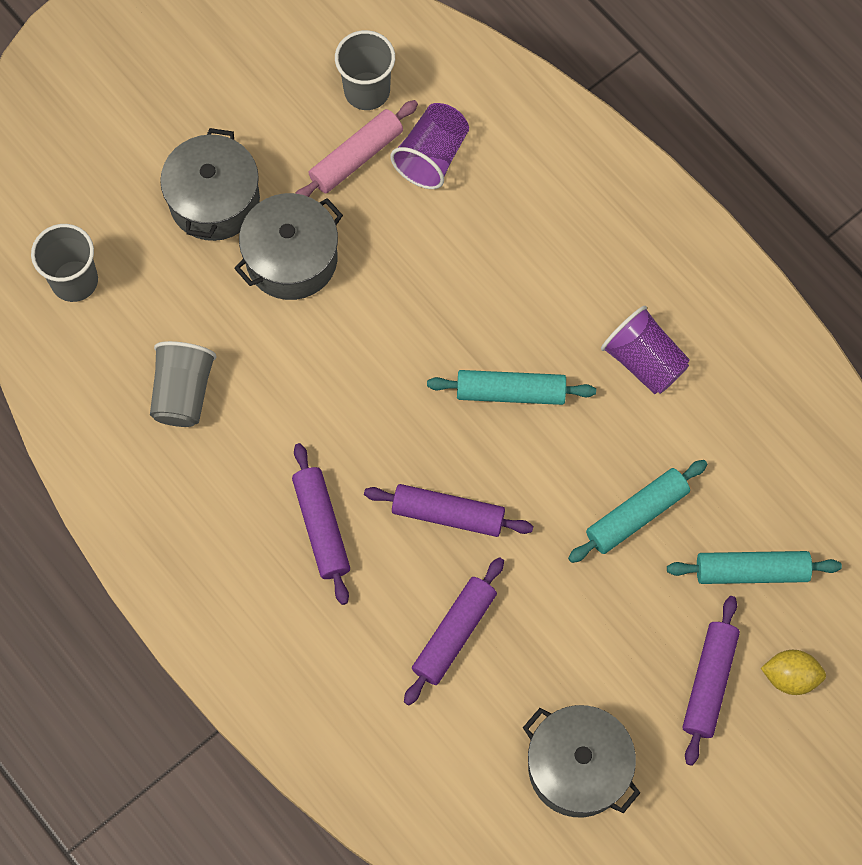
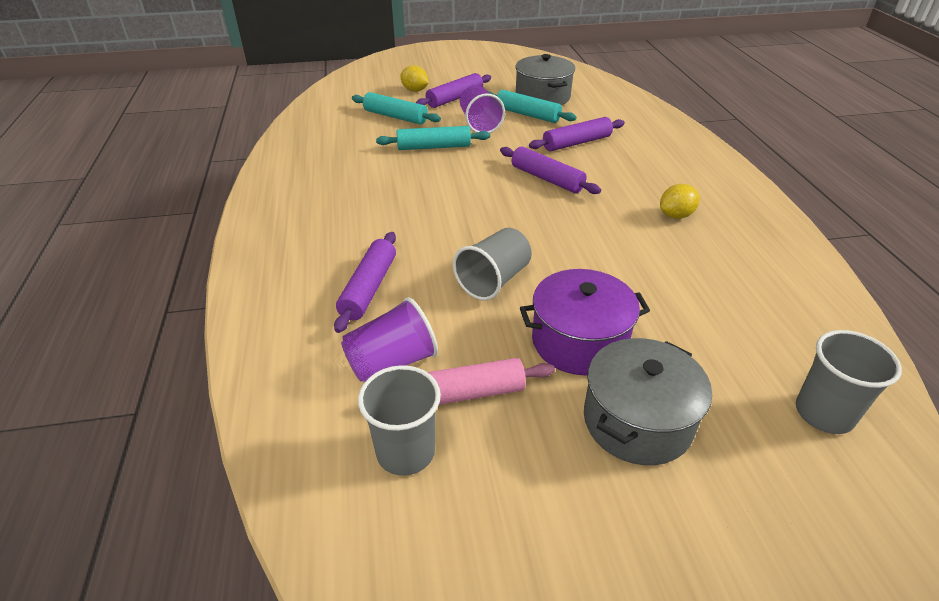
camera: 150 degrees left, 30 degrees down
(183, 393) = (721, 293): grey cup -> grey cup (493, 280)
(265, 513) = (676, 215): none -> yellow lemon
(291, 259) = (579, 341): grey pot -> purple pot
(321, 527) = (637, 198): purple rolling pin -> purple rolling pin (369, 288)
(511, 392) = (460, 210): turquoise rolling pin -> turquoise rolling pin (527, 114)
(644, 361) = (360, 194): purple cup -> purple cup (479, 124)

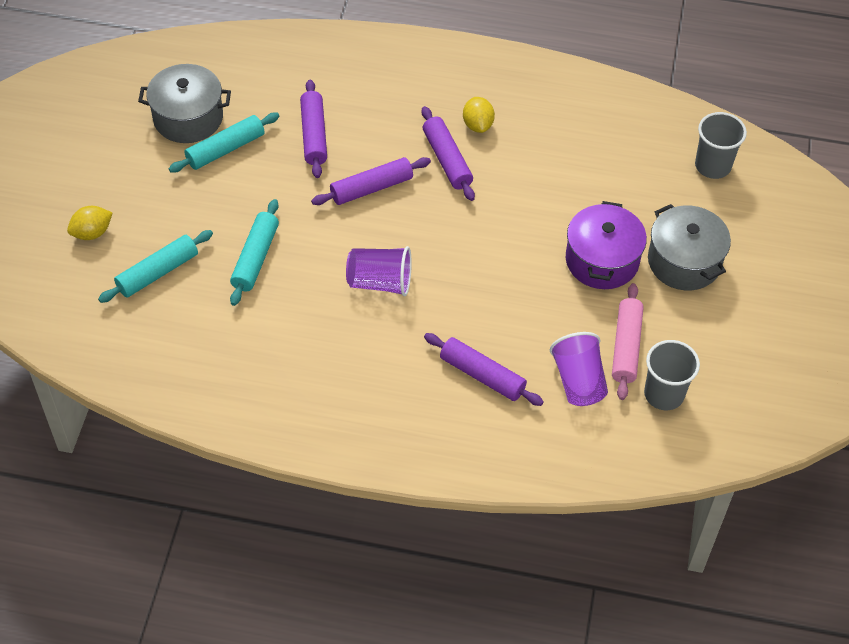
camera: 70 degrees left, 15 degrees up
(455, 98) = (141, 200): purple rolling pin -> purple rolling pin (447, 160)
(479, 124) = (223, 200): purple cup -> purple cup (380, 282)
(493, 280) = (510, 286): grey cup -> none

